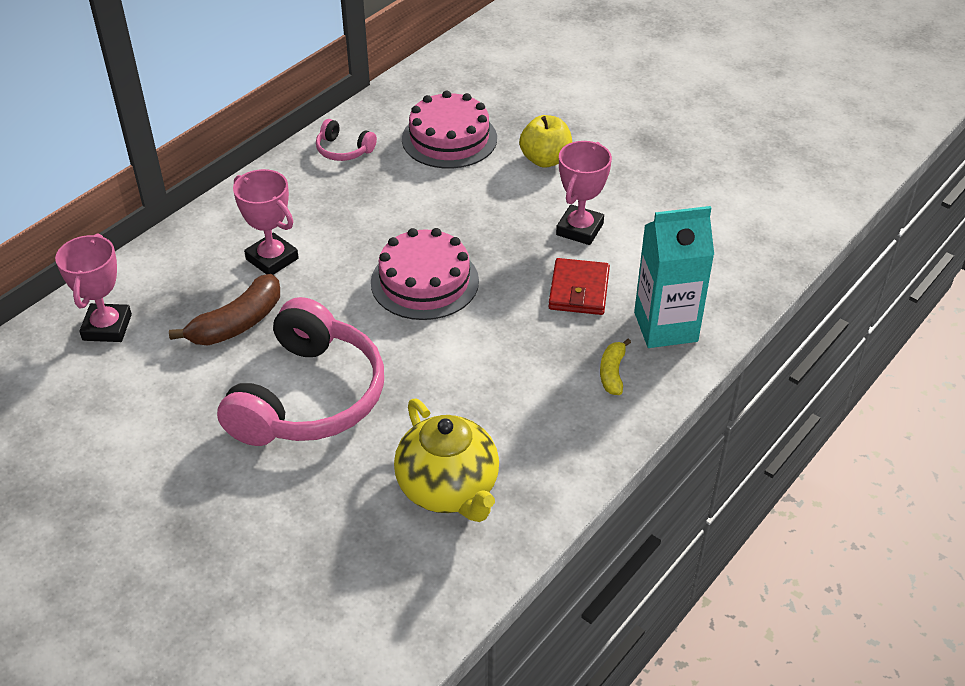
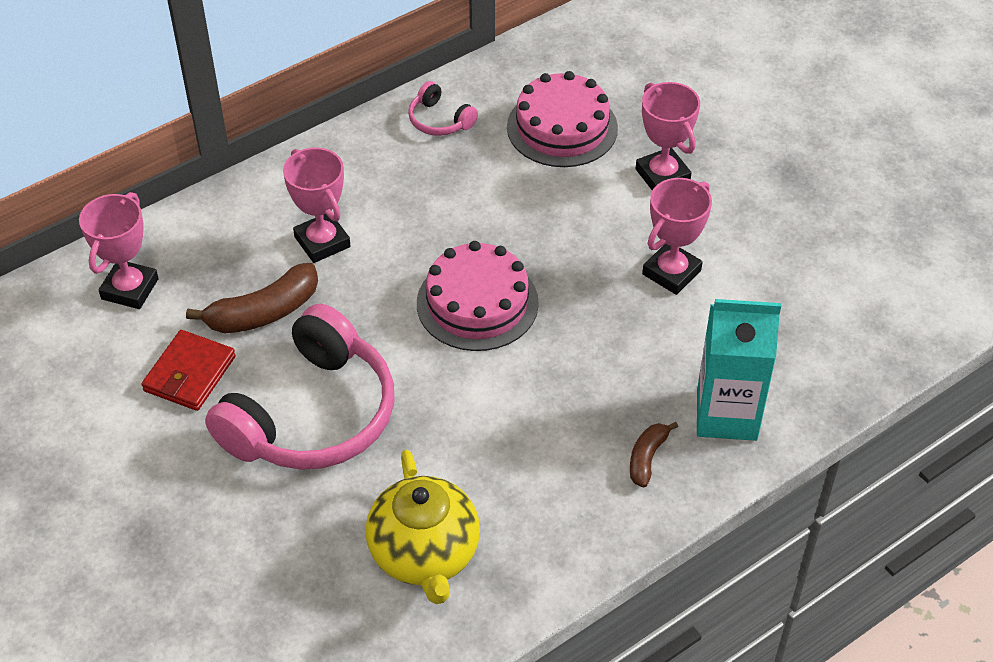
camera: 15 degrees right, 5 degrees up
(545, 160) = (662, 175): yellow apple -> pink trophy
(579, 290) = (644, 349): red wallet -> red wallet (190, 374)
(612, 373) = (647, 458): yellow banana -> brown banana

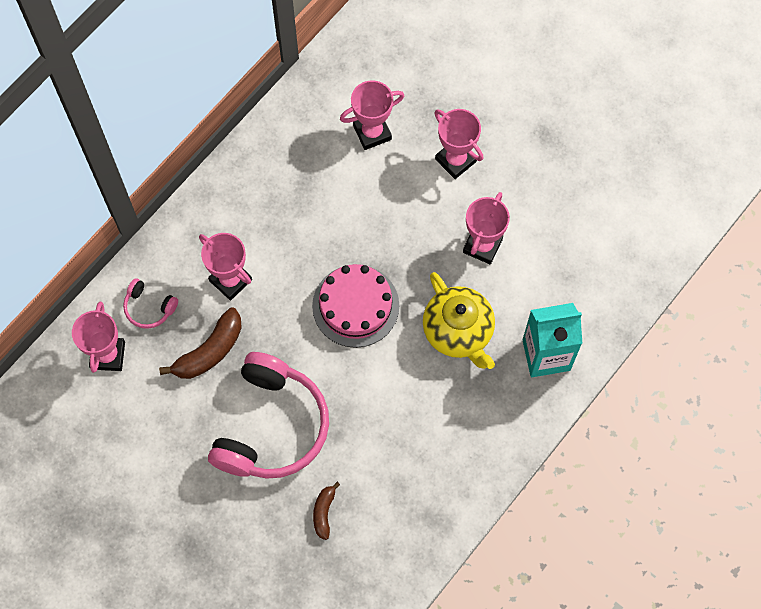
camera: 15 degrees left, 20 degrees up
(190, 374) = (176, 415): red wallet -> none
(425, 555) = (379, 512): yellow teapot -> yellow teapot (458, 332)
(439, 120) = (280, 147): pink headphones -> pink headphones (149, 308)
(562, 127) = (372, 133): pink cake -> pink trophy
(647, 458) = (502, 402): brown banana -> brown banana (324, 512)

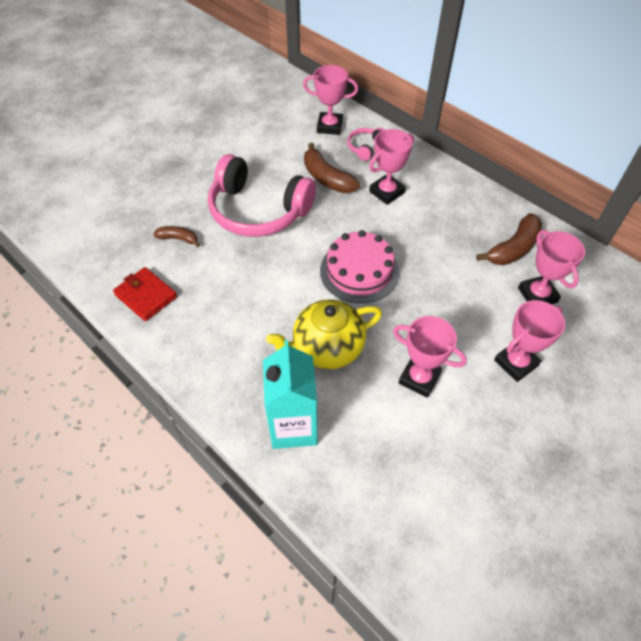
camera: 95 degrees right, 15 degrees down
(310, 149) = (513, 248): none -> brown banana
(411, 529) = (146, 296): none -> red wallet

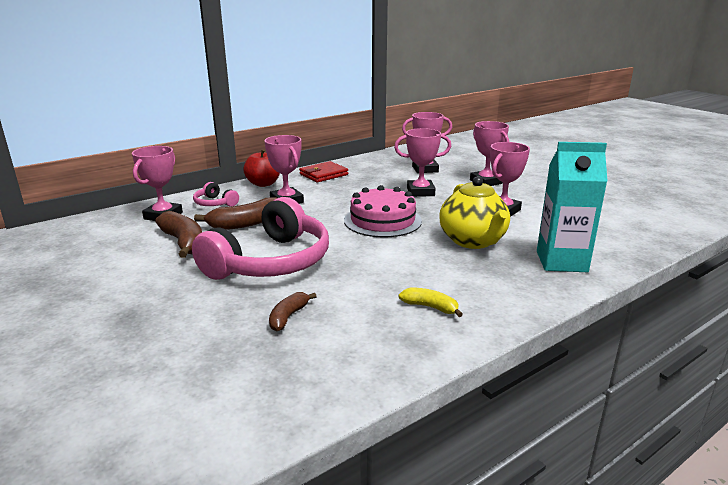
camera: 80 degrees left, 30 degrees down
(146, 296) = (384, 344): red wallet -> red wallet (323, 174)
(196, 320) = (430, 307): none -> yellow banana
(426, 165) = (263, 184): none -> red apple
(452, 296) = (420, 192): none -> pink trophy
(513, 248) = (377, 170): brown banana -> brown banana (184, 242)

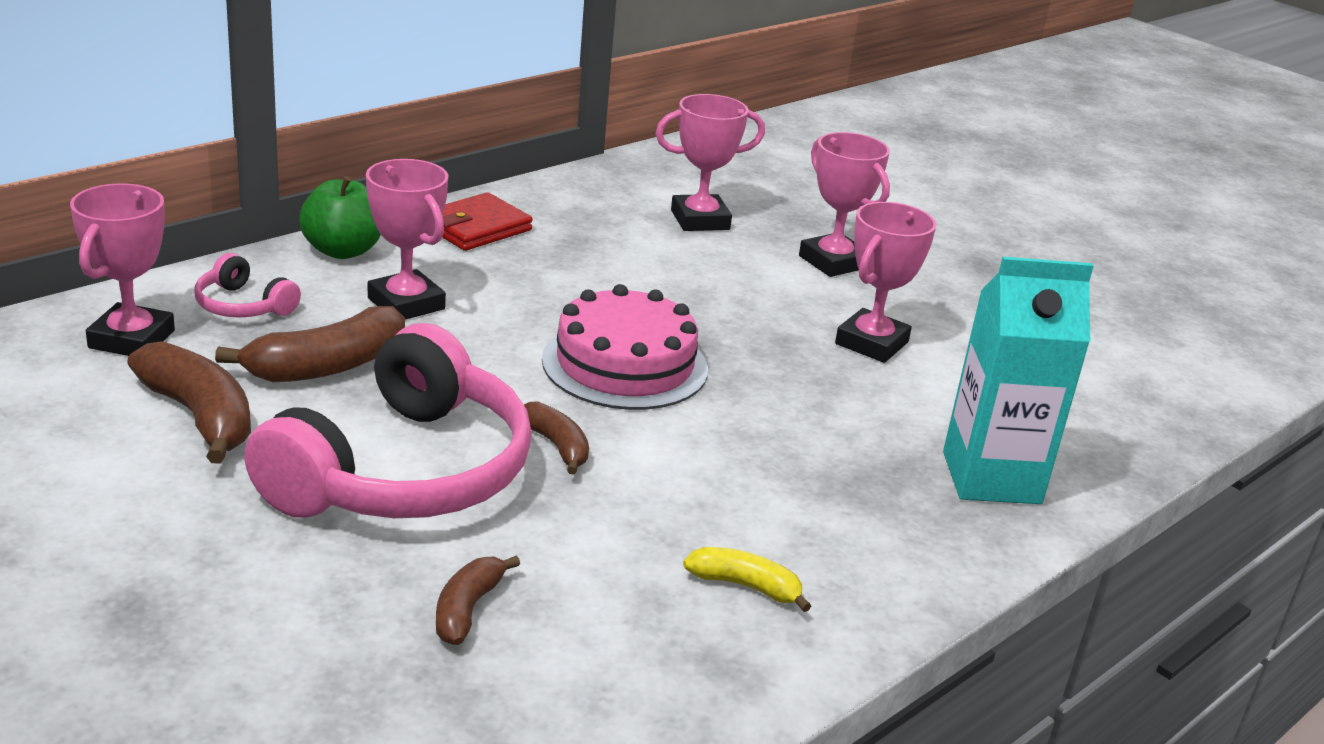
camera: 10 degrees left, 5 degrees up
(263, 184) = (342, 251): red apple -> green apple
(345, 251) = (557, 446): none -> brown banana
(420, 192) = (697, 286): pink trophy -> none
(473, 241) = (816, 423): yellow teapot -> none

